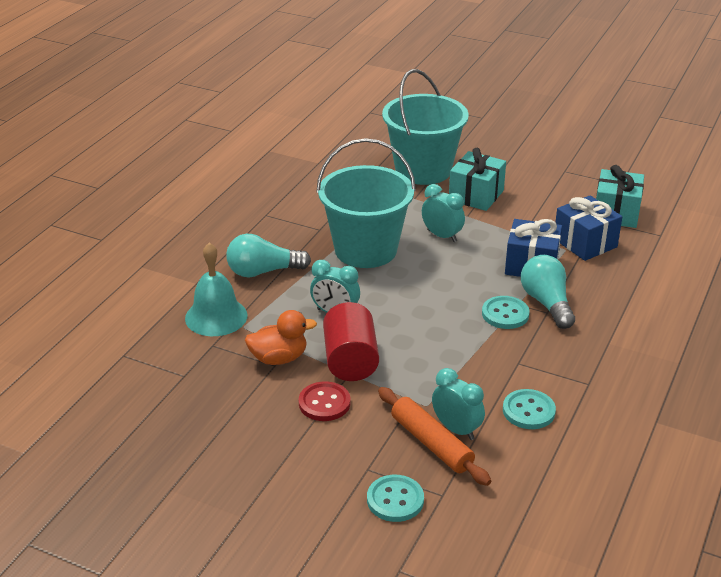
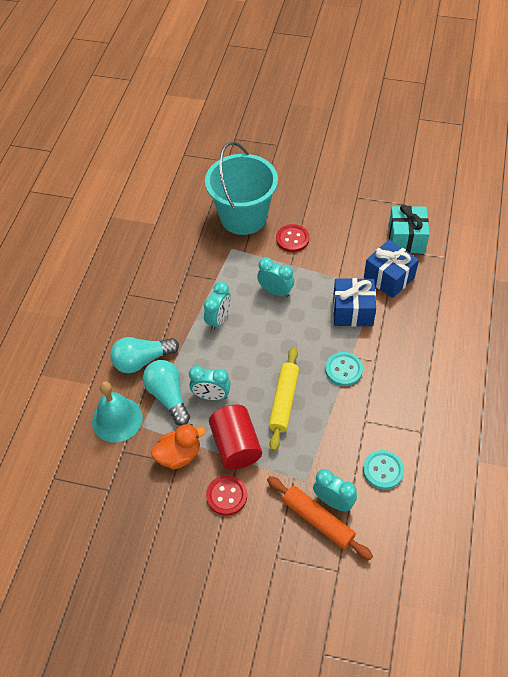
camera: 10 degrees left, 20 degrees up
(365, 250) = (218, 319): turquoise bucket -> turquoise clock
(395, 500) = (304, 584): turquoise button -> none
(422, 330) = (284, 401): none -> yellow rolling pin
(476, 195) = (292, 239): turquoise gift -> red button
(546, 303) = (373, 351): turquoise light bulb -> turquoise light bulb (168, 396)

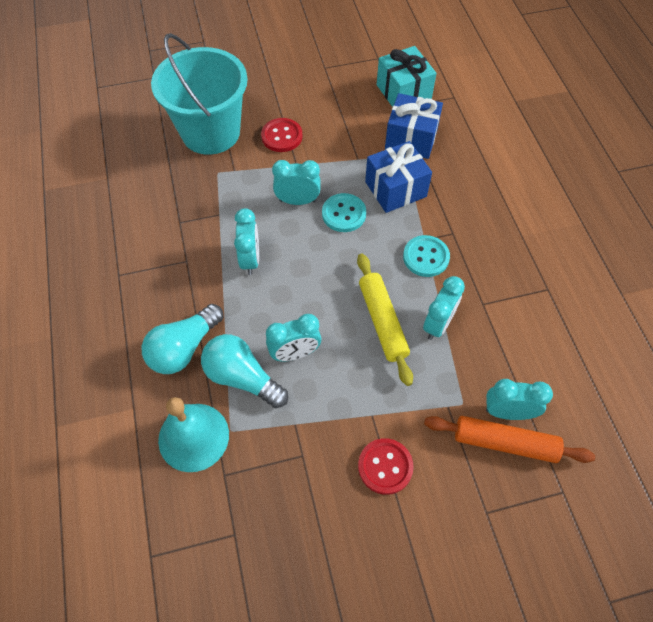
camera: 30 degrees left, 5 degrees up
(179, 455) = (298, 444): orange duck -> none
(236, 445) = (359, 400): red cylinder -> none
(322, 420) = (438, 324): none -> turquoise clock
(383, 470) = (536, 350): turquoise button -> turquoise button (344, 214)

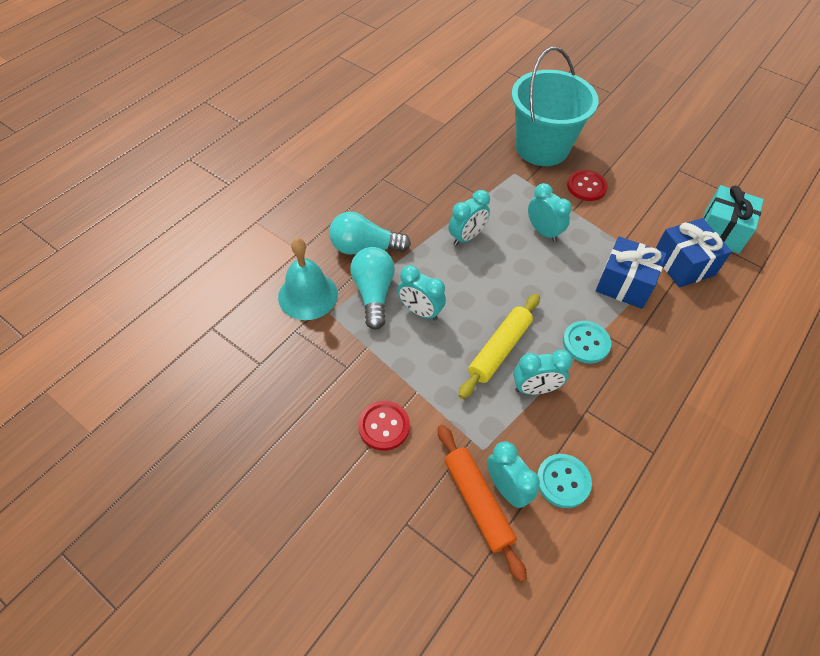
camera: 50 degrees right, 5 degrees down
(344, 214) = (564, 266): turquoise button -> turquoise button (563, 481)

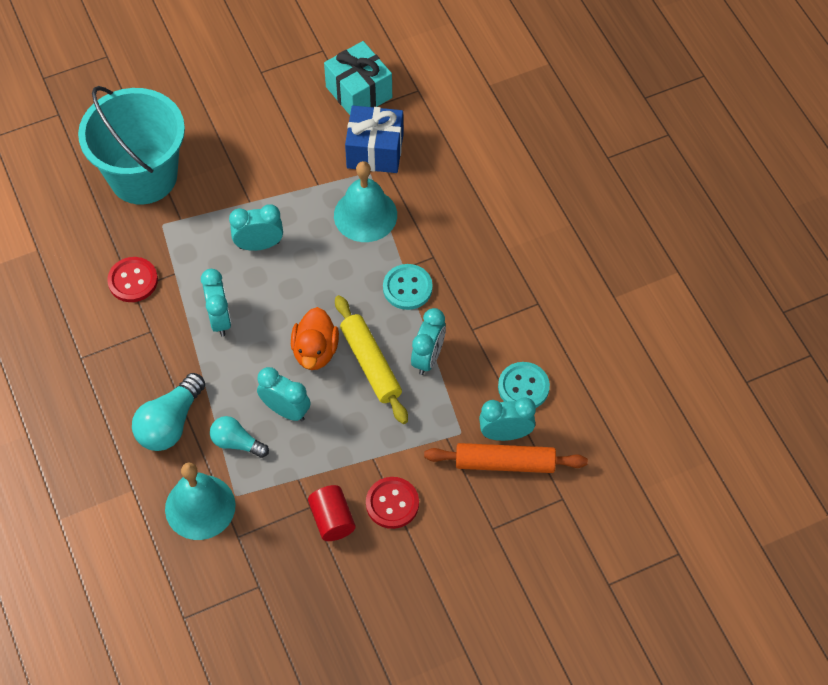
camera: 60 degrees left, 5 degrees up
(344, 388) = (332, 520): none -> red cylinder
(373, 293) = (236, 443): turquoise light bulb -> turquoise light bulb, size x0.64
(420, 311) = (285, 410): turquoise clock -> turquoise clock turned 120 degrees counterclockwise
(483, 307) = (315, 351): none -> orange duck
(586, 186) = (226, 169): red button -> red button (133, 281)
(624, 284) = (365, 215): blue gift -> turquoise bell

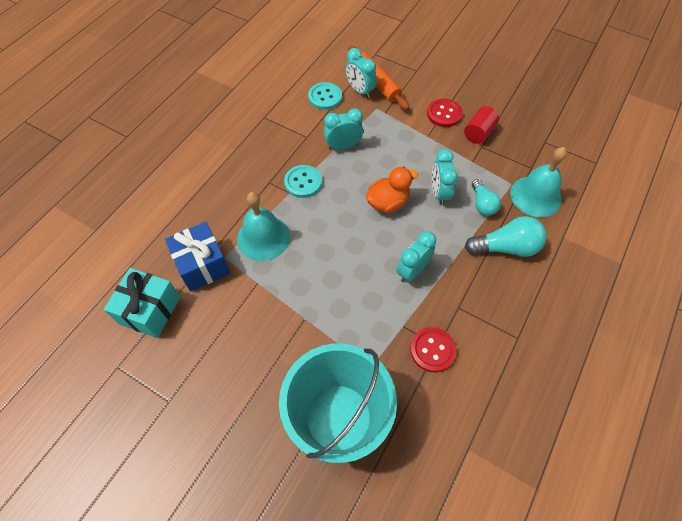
camera: 125 degrees left, 0 degrees up
(259, 245) = (336, 286): turquoise clock -> none
(371, 364) = (371, 170): yellow rolling pin -> none

